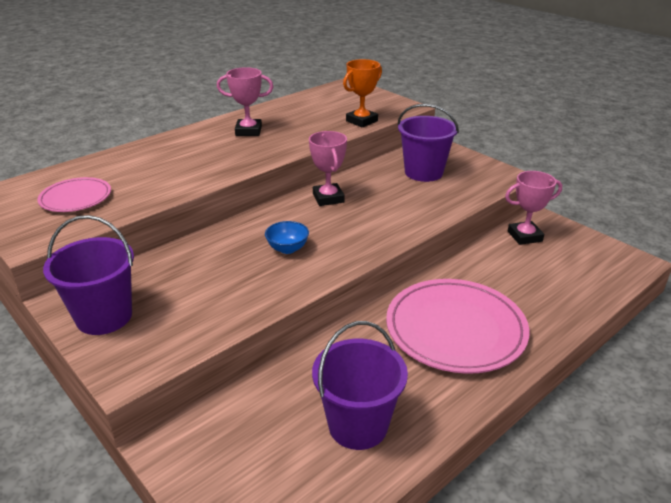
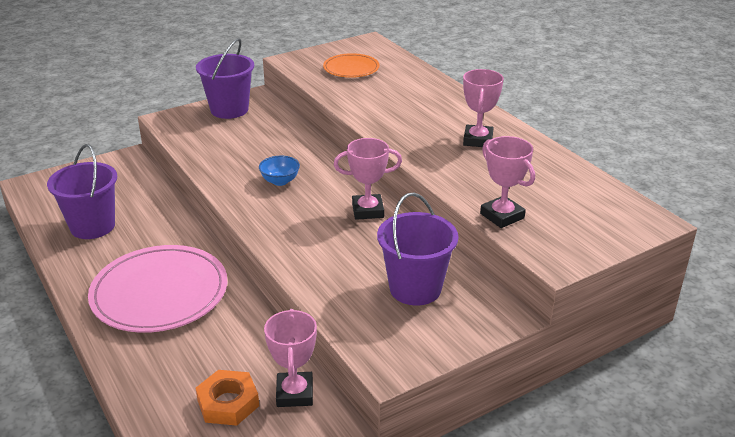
camera: 100 degrees right, 0 degrees up
(76, 198) = (351, 68): pink plate -> orange plate
(361, 121) = (502, 216): orange trophy -> pink trophy
(555, 262) = (228, 403): none -> orange nut

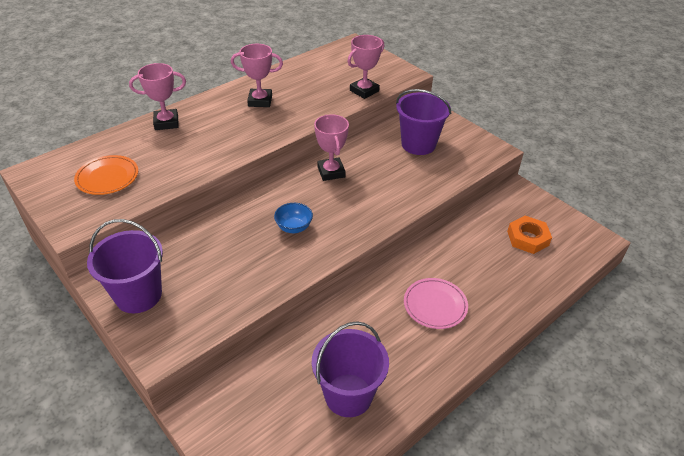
camera: 100 degrees left, 10 degrees up
(160, 293) = (435, 305): pink plate -> pink plate, size x0.54
(294, 393) = (504, 209): pink trophy -> pink trophy (166, 122)

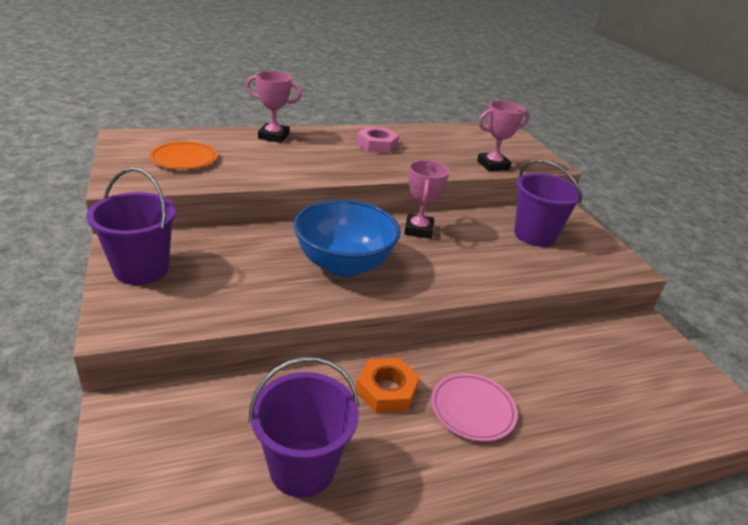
camera: 20 degrees right, 10 degrees down
(260, 101) = (376, 145): pink trophy -> pink nut
(294, 227) = (344, 264): blue bowl -> blue bowl, size x2.27
(528, 238) = (636, 379): orange nut -> orange nut (386, 390)

